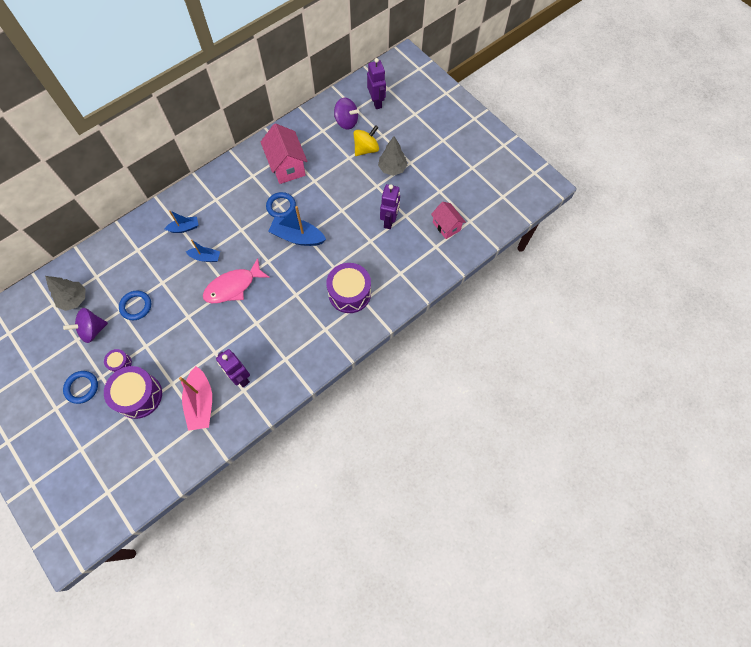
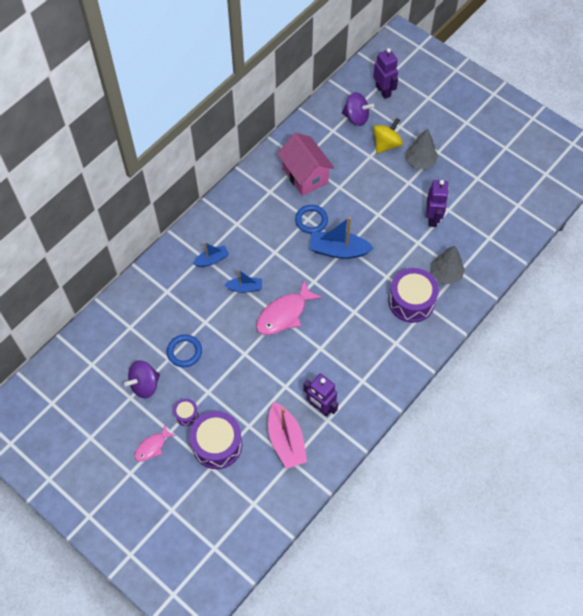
camera: 10 degrees left, 5 degrees down
(74, 299) = (114, 355): grey tree -> grey tree (445, 274)
(82, 387) = (152, 447): blue ring -> pink fish
(446, 226) = (494, 215): pink house -> none

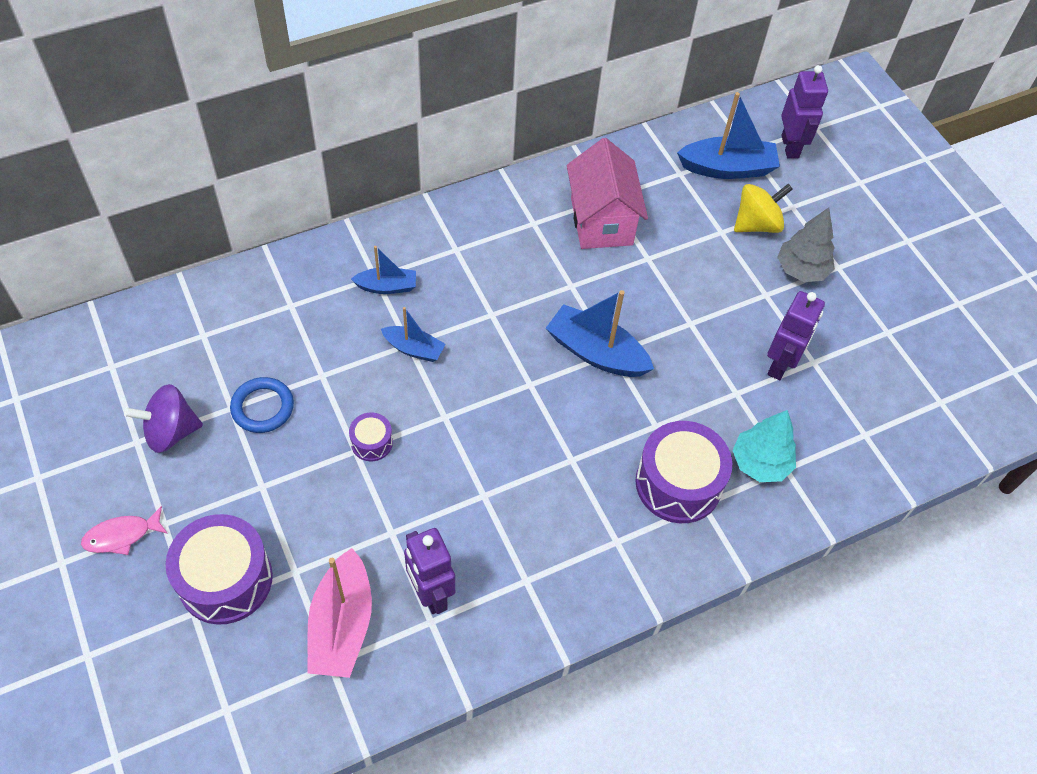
camera: 20 degrees right, 5 degrees down
(186, 414) = (206, 507): purple drum -> purple drum (372, 442)
(284, 314) = (454, 415): pink fish -> none
(311, 220) = (576, 290): blue ring -> none
(356, 117) = (727, 168): purple spinning top -> blue boat
(445, 274) = (760, 463): grey tree -> turquoise tree

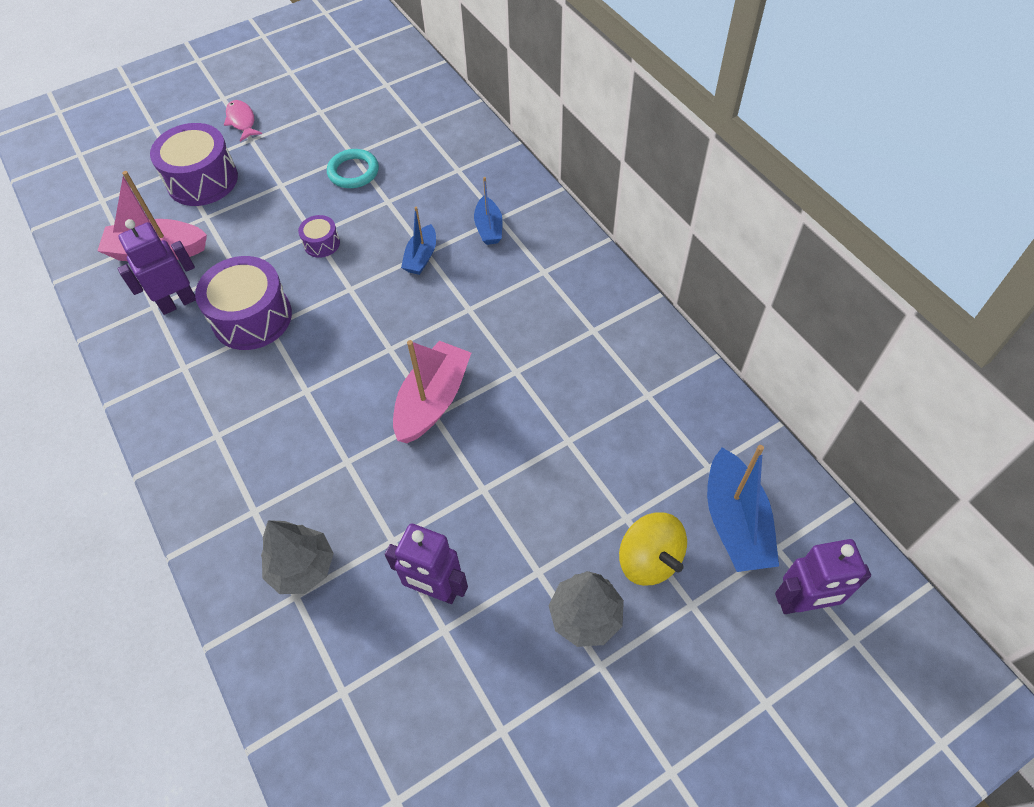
camera: 90 degrees right, 0 degrees up
(171, 432) = (329, 127): purple spinning top -> none
(262, 407) = (353, 172): blue ring -> turquoise ring
(596, 352) = (433, 401): blue boat -> pink boat
(601, 221) = (611, 391): pink house -> none
(678, 483) = (278, 486): purple drum -> purple drum (252, 317)
(760, 463) = (302, 568): turquoise tree -> grey tree

